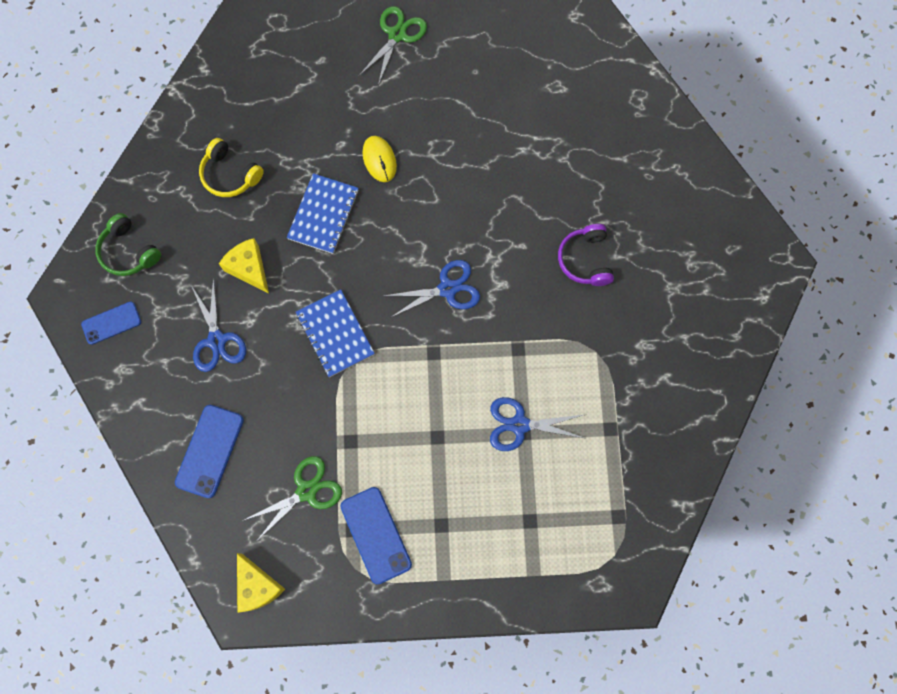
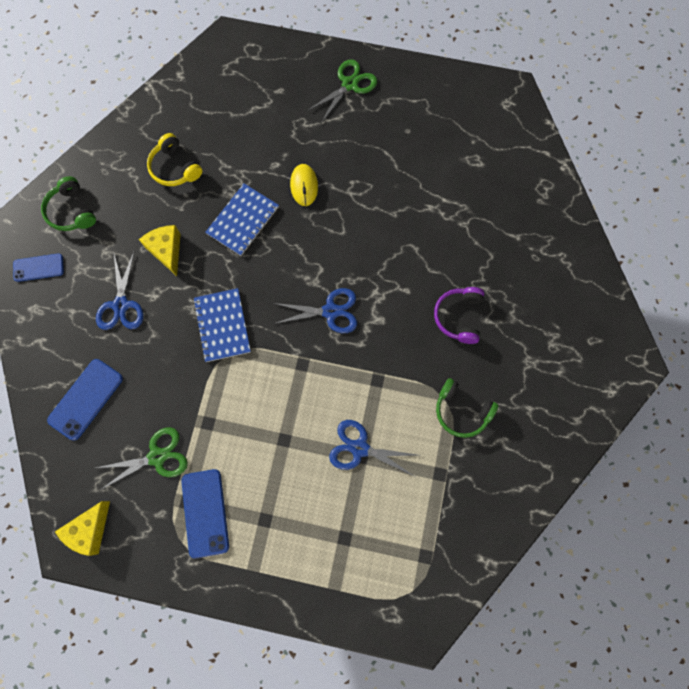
camera: 15 degrees right, 0 degrees up
(257, 586) = (90, 530): yellow cheese -> yellow cheese turned 45 degrees clockwise
(615, 358) = (461, 411): none -> green headphones

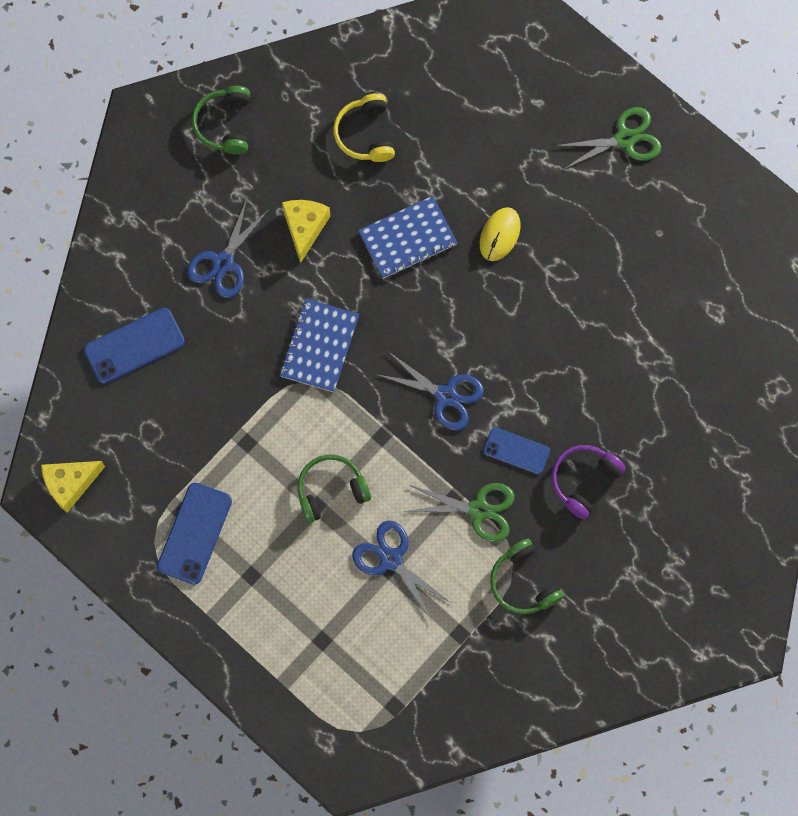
camera: 30 degrees right, 0 degrees up
(38, 268) = (157, 171): blue phone -> blue phone (516, 451)
(157, 457) = (176, 448): green scissors -> green scissors (479, 510)
(288, 423) = (331, 490): none -> green headphones

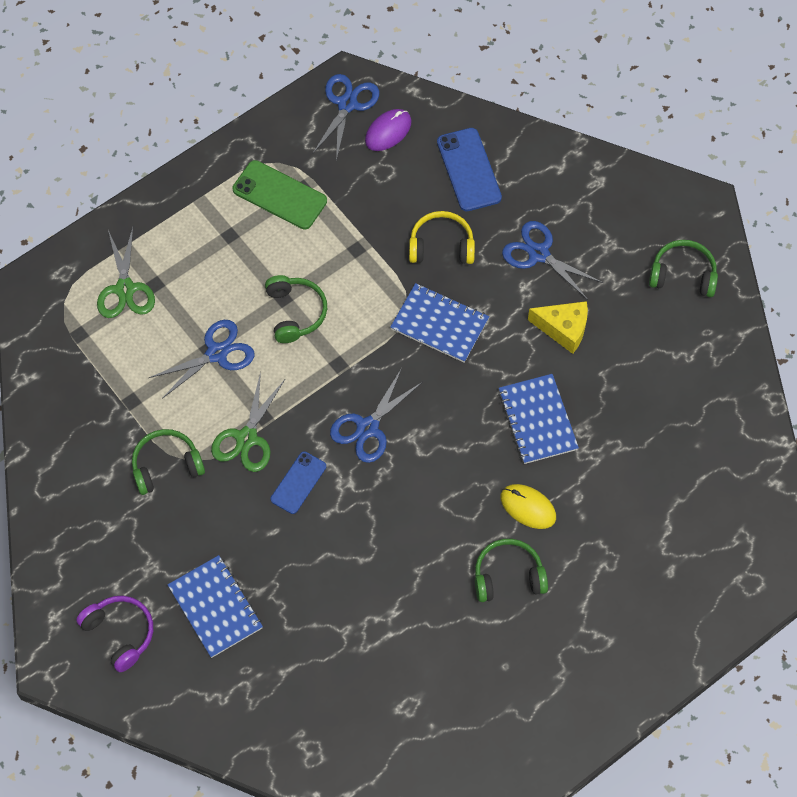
camera: 100 degrees right, 10 degrees down
(70, 484) = (347, 104): yellow cheese -> blue scissors
(98, 435) = (388, 131): none -> purple mouse
(195, 533) = (279, 195): blue phone -> green phone
(365, 134) = (656, 399): yellow headphones -> yellow headphones (441, 246)
(572, 243) = (508, 576): none -> green headphones
(583, 480) = (255, 540): purple headphones -> purple headphones (120, 633)
(625, 139) = (617, 652): green scissors -> green scissors (125, 289)
(658, 503) = (215, 607): none -> blue notebook

